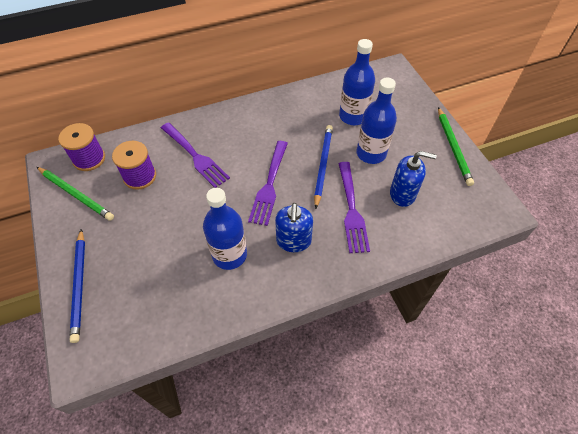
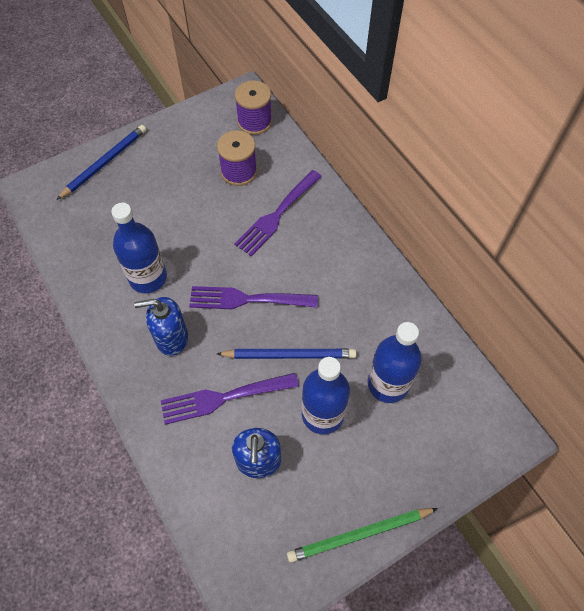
camera: 80 degrees right, 5 degrees up
(76, 194) = (207, 126): green pencil -> none
(79, 286) = (105, 163): blue pencil -> blue pencil turned 150 degrees clockwise

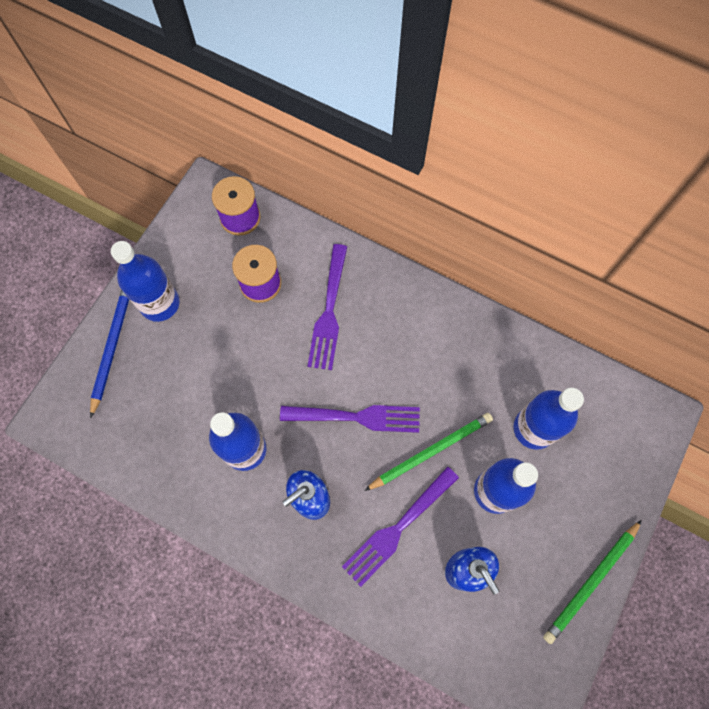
camera: 30 degrees left, 10 degrees up
(157, 151) = (160, 303): none -> blue bottle
(247, 299) = (357, 417): purple fork -> purple fork turned 150 degrees counterclockwise
(289, 355) = (431, 451): blue pencil -> green pencil

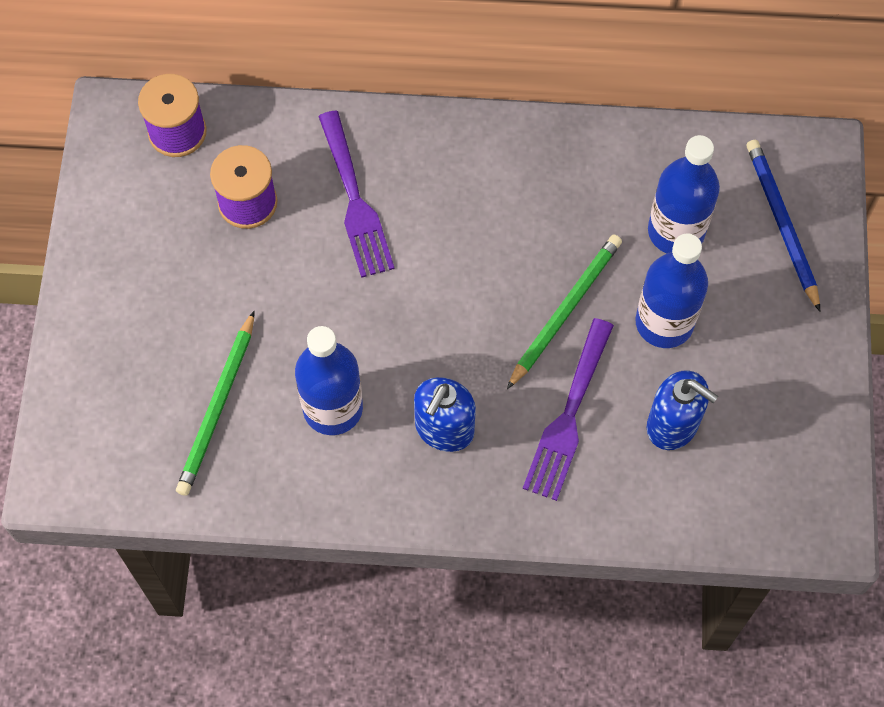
camera: 25 degrees left, 5 degrees down
(112, 347) = (92, 361): blue pencil -> blue pencil (781, 223)
(160, 303) = (127, 282): blue bottle -> none
(357, 417) = (454, 310): purple fork -> none
(591, 582) = (823, 374): green pencil -> green pencil (218, 407)

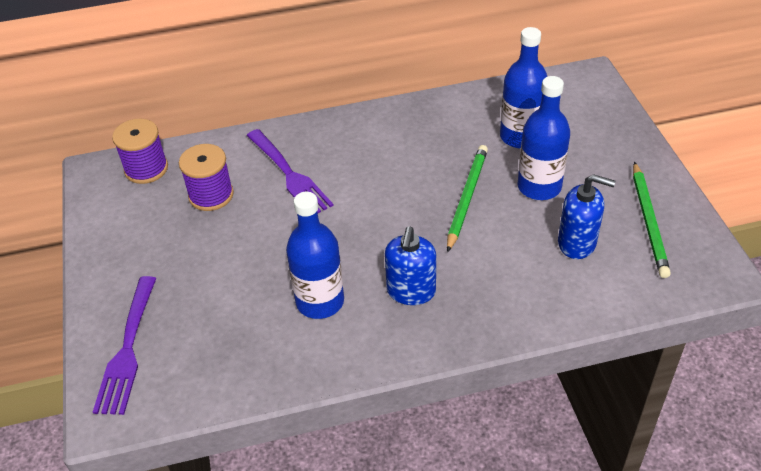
camera: 15 degrees left, 20 degrees down
(218, 407) = (228, 325): green pencil -> green pencil (649, 222)
(568, 416) = (499, 258): purple fork -> purple fork (127, 349)
(781, 223) = (587, 115): blue pencil -> none

